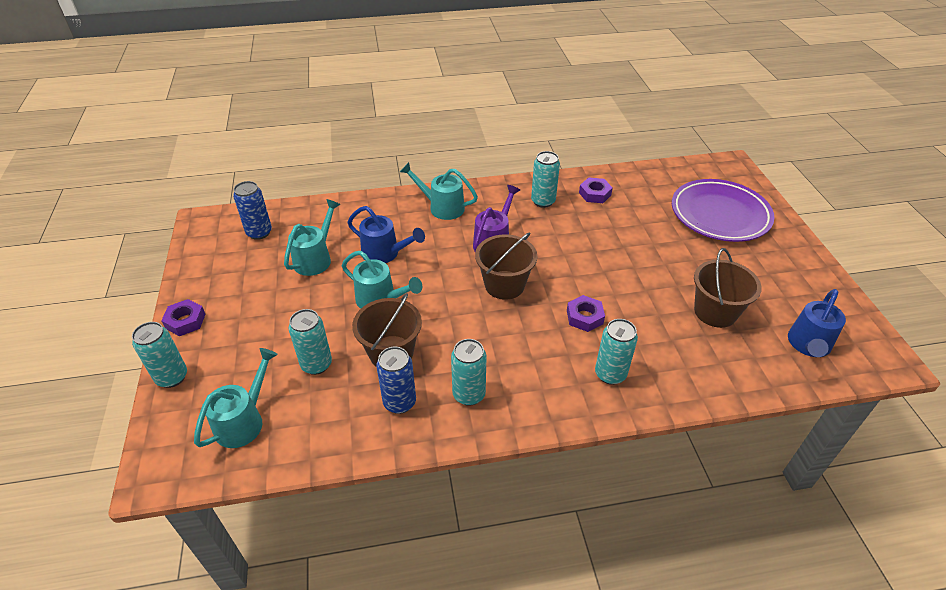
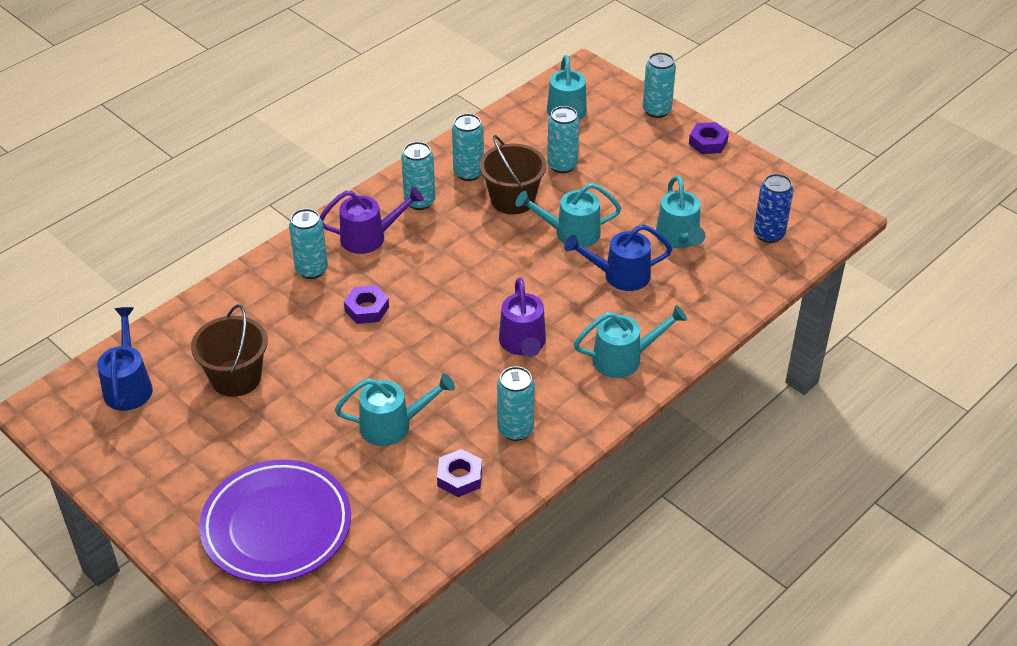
camera: 145 degrees right, 0 degrees up
(399, 402) = (468, 173): blue can -> turquoise can
(504, 285) = (469, 302): brown bucket -> none
(539, 380) = (370, 237): none -> purple watering can
(616, 234) = (394, 425): none -> turquoise watering can

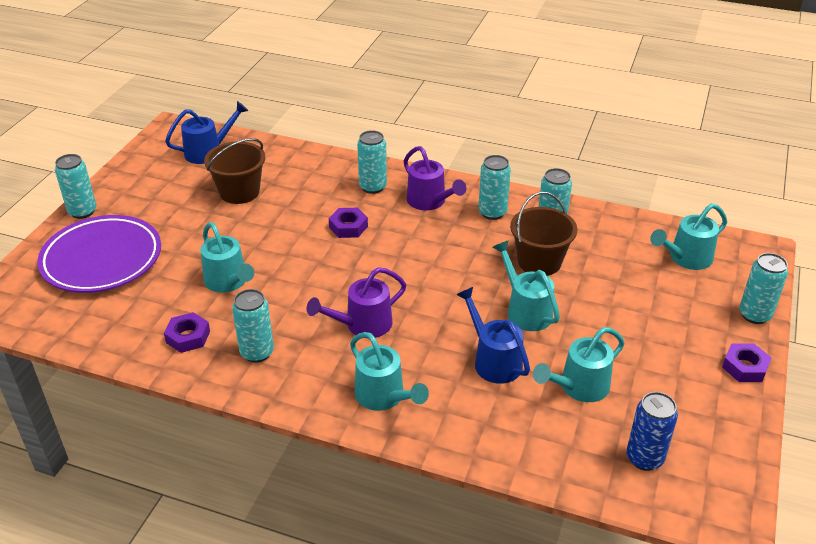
camera: 65 degrees right, 5 degrees down
(562, 165) = (612, 277): turquoise can -> turquoise can (82, 211)

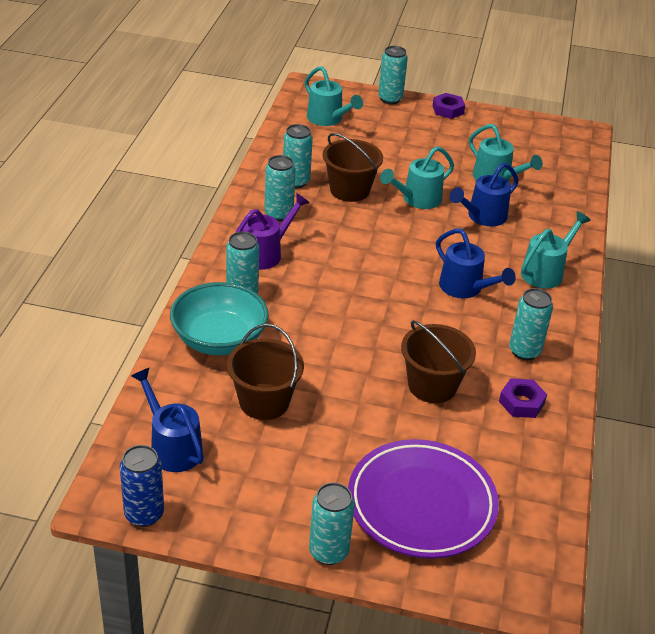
camera: 100 degrees left, 0 degrees up
(228, 282) = (432, 386): turquoise watering can -> brown bucket
(316, 174) = (219, 340): none -> turquoise bowl
(348, 227) = (319, 307): purple nut -> none
(362, 325) = (465, 289): purple watering can -> blue watering can
(644, 458) = (551, 157): blue can -> blue can (144, 514)

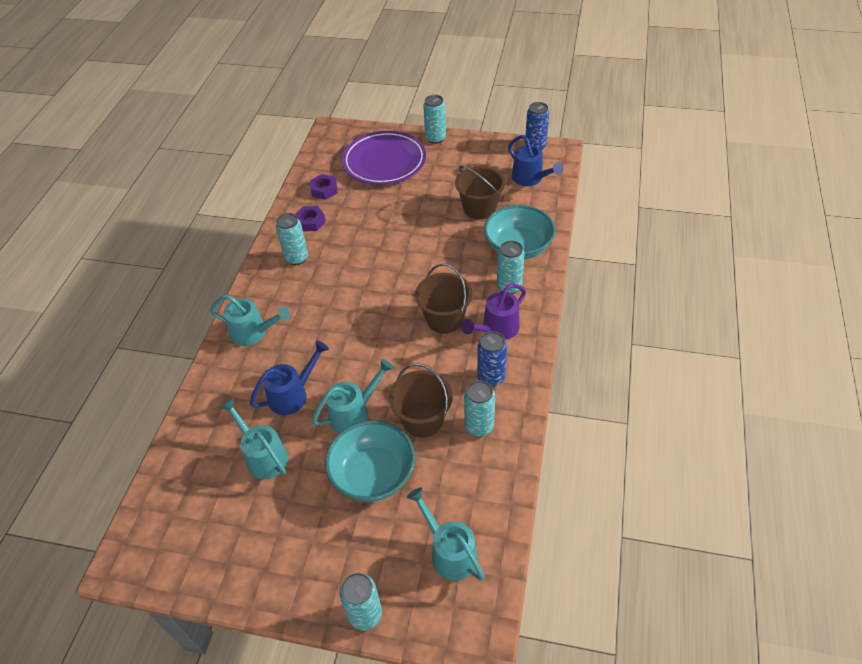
camera: 175 degrees left, 10 degrees up
(278, 214) = (491, 377): turquoise can -> blue can
(393, 161) = (373, 474): none -> turquoise bowl
(432, 386) = (368, 228): brown bucket -> brown bucket (444, 319)
(448, 110) = (289, 595): purple nut -> purple nut (324, 190)
(465, 289) = (328, 309): blue watering can -> none
(546, 272) = (254, 333): turquoise watering can -> turquoise watering can turned 120 degrees counterclockwise

